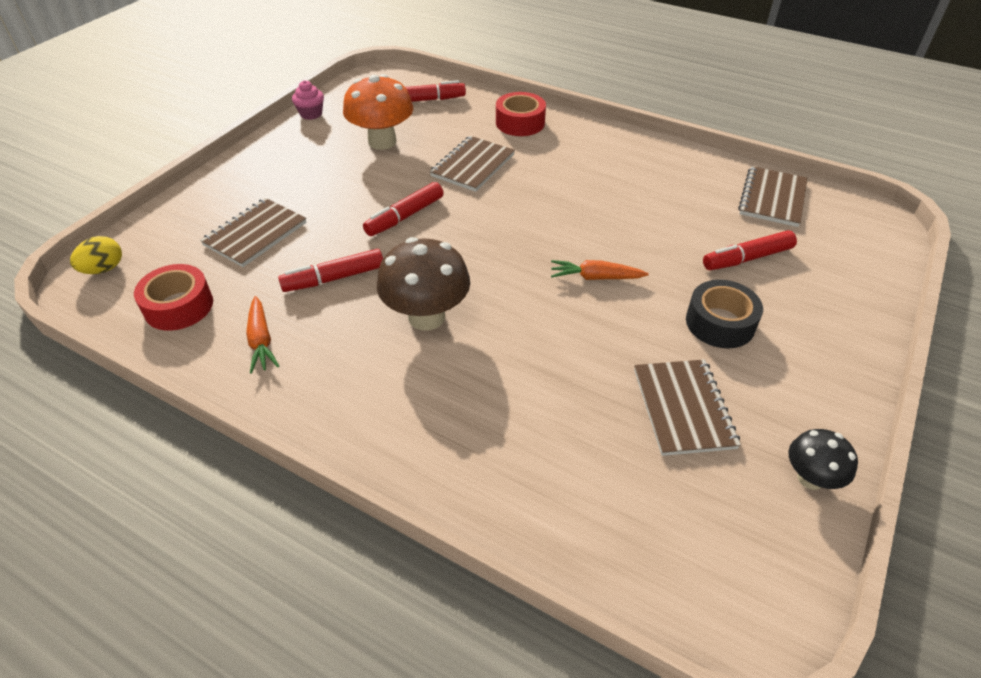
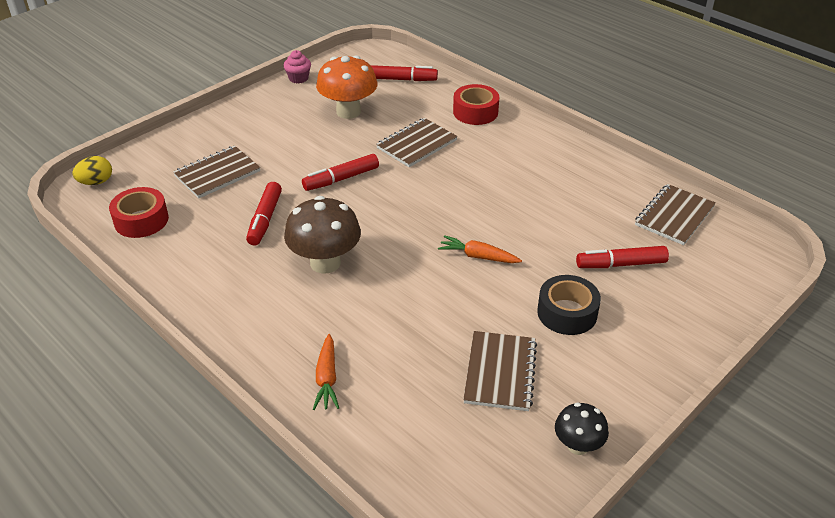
camera: 15 degrees right, 5 degrees down
(261, 341) = (192, 257): orange carrot -> orange carrot (327, 378)
(334, 278) = (265, 219): red marker -> red marker turned 75 degrees counterclockwise

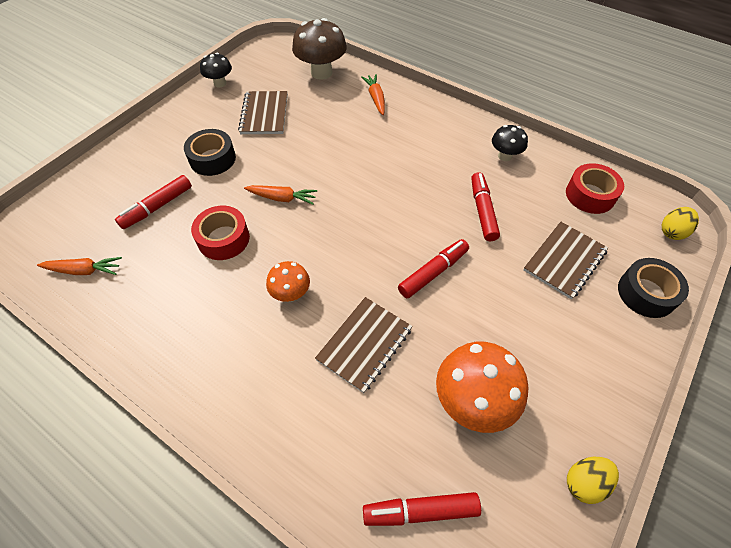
camera: 170 degrees right, 15 degrees up
(169, 147) = (646, 293): none -> black tape
(200, 271) = (505, 156): none -> black mushroom
(298, 78) = (584, 482): pink cupcake -> yellow egg
(325, 263) = (409, 175): brown mushroom -> brown mushroom (321, 72)
(473, 179) = (291, 294): none -> orange mushroom
(475, 112) = (295, 431): red tape -> red tape (223, 239)
(621, 264) = (157, 207): red marker -> red marker turned 150 degrees clockwise
(674, 216) = (84, 270): brown notebook -> orange carrot

